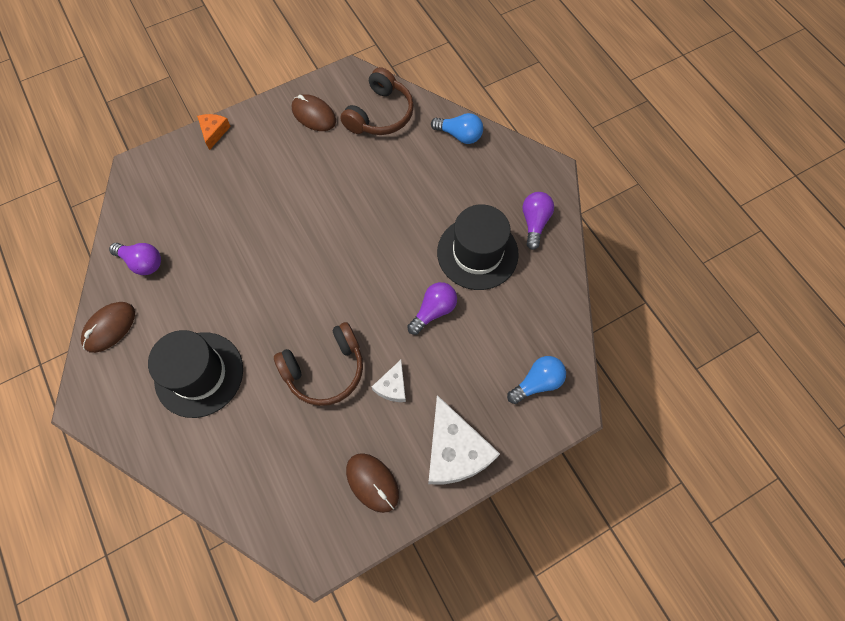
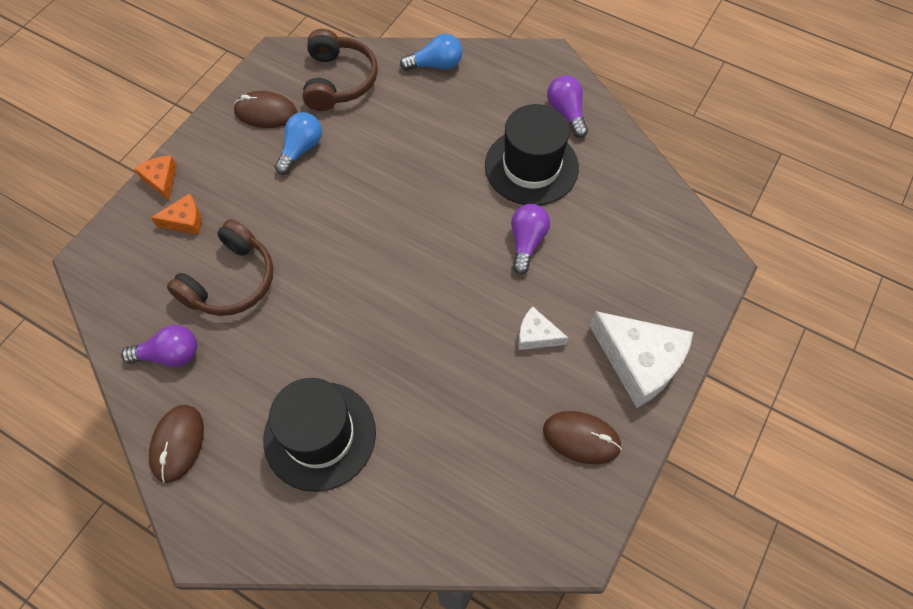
camera: 30 degrees left, 5 degrees down
(210, 170) = (185, 220): none -> orange cheese
(325, 369) = (455, 356): brown headphones -> brown headphones (231, 281)
(392, 386) = (536, 335): white cheese -> white cheese turned 120 degrees clockwise
(537, 382) = (671, 257): blue light bulb -> blue light bulb (301, 149)

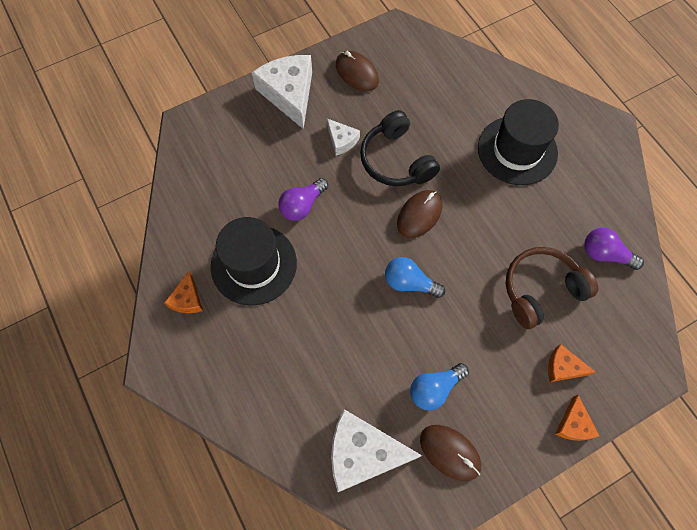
camera: 150 degrees left, 5 degrees up
(177, 444) = (614, 190): brown mouse -> brown mouse (419, 215)
(339, 81) = (363, 453): brown headphones -> white cheese
(436, 65) = (261, 419): blue light bulb -> blue light bulb (409, 283)
(459, 344) = (396, 160): none -> black headphones
(566, 112) = (187, 299): purple light bulb -> orange cheese

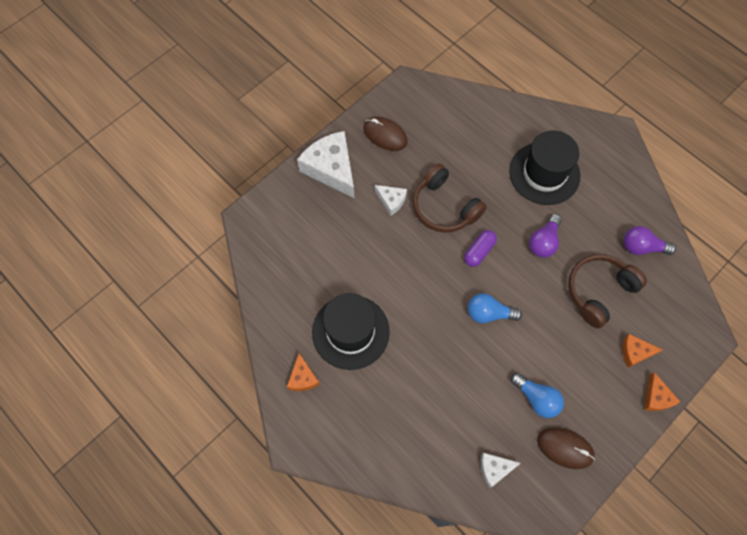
camera: 15 degrees left, 0 degrees up
(302, 205) = (376, 268): purple light bulb -> purple light bulb (543, 242)
(363, 453) = (494, 469): white cheese -> white cheese, size x0.51
(396, 160) = (444, 207): black headphones -> brown headphones
(419, 215) = (479, 251): brown mouse -> purple capsule
(434, 389) = (537, 398): blue light bulb -> blue light bulb turned 90 degrees counterclockwise

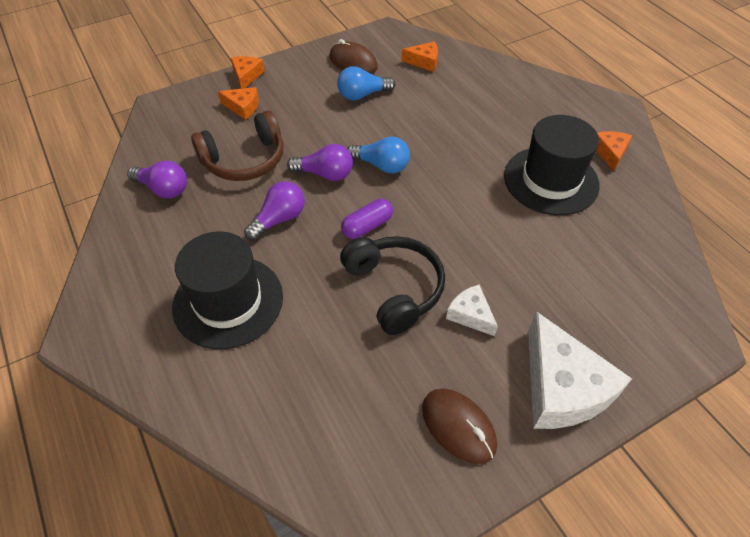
camera: 165 degrees left, 15 degrees down
(444, 207) = (394, 288): brown headphones -> black headphones
(494, 469) = (424, 62): white cheese -> orange cheese
(529, 293) = (325, 174): none -> purple light bulb
(537, 398) = (362, 95): blue light bulb -> blue light bulb turned 75 degrees counterclockwise

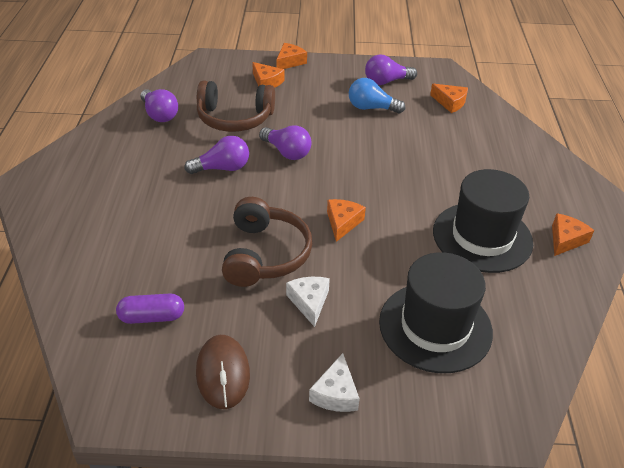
camera: 30 degrees right, 10 degrees down
(228, 301) = (136, 205): black hat -> black hat (435, 327)
(353, 62) = (386, 82): brown mouse -> purple light bulb
(367, 226) = (285, 202): purple capsule -> purple capsule (152, 317)
(382, 165) = (338, 164): blue light bulb -> none
(394, 288) = (265, 254): black headphones -> brown headphones
(433, 222) = (343, 223): none -> orange cheese
(561, 388) = (335, 393): white cheese -> white cheese, size x0.51

